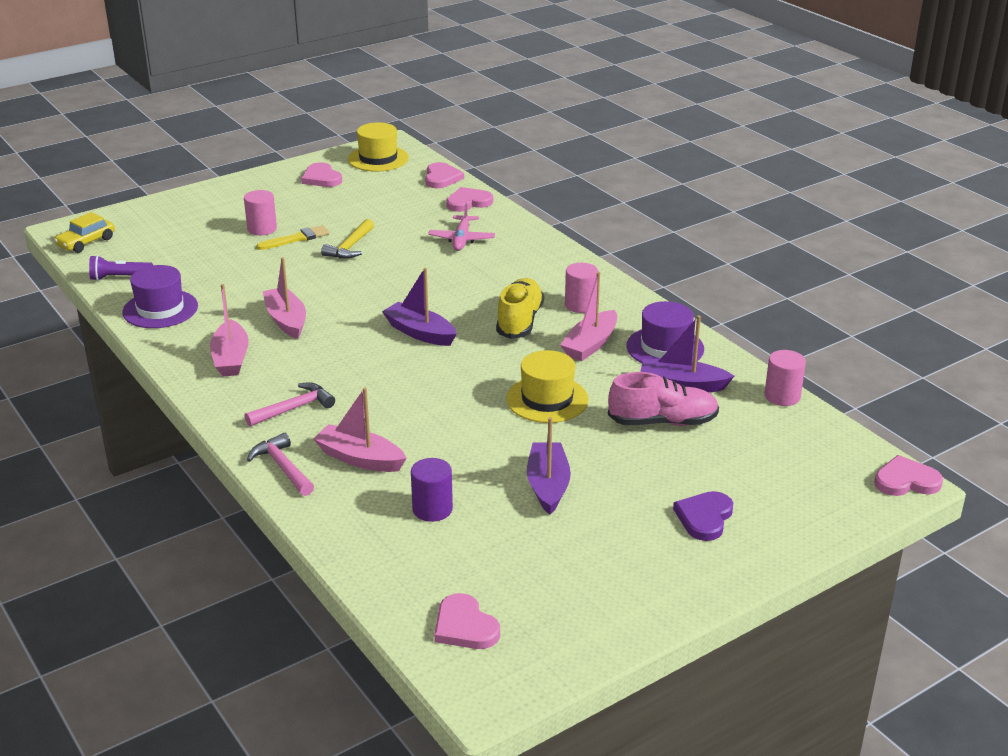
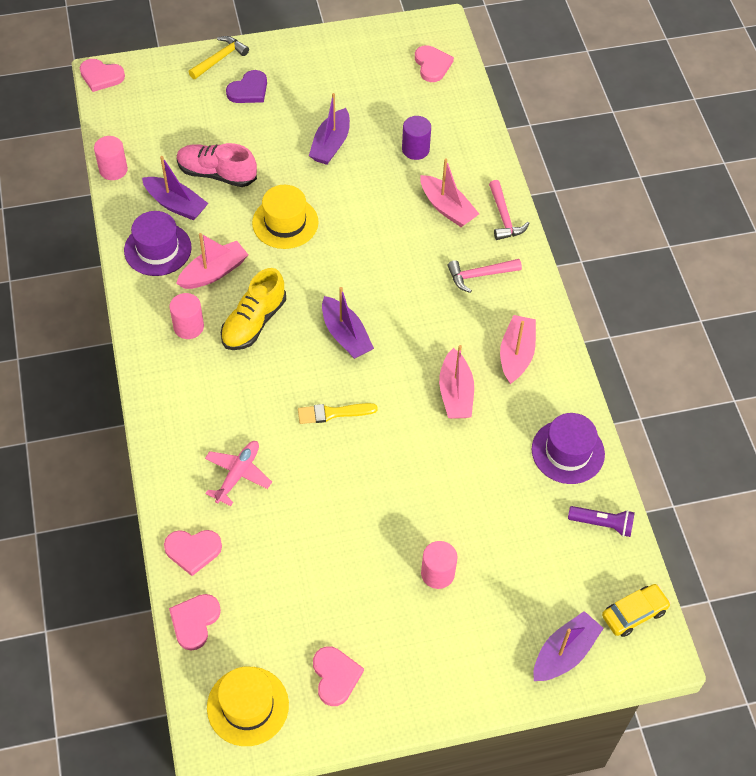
camera: 160 degrees left, 25 degrees up
(144, 216) = (564, 653): none -> purple boat
(296, 239) = (406, 538): yellow brush -> yellow brush (333, 413)
(350, 247) = (356, 501): yellow hammer -> yellow hammer (220, 59)

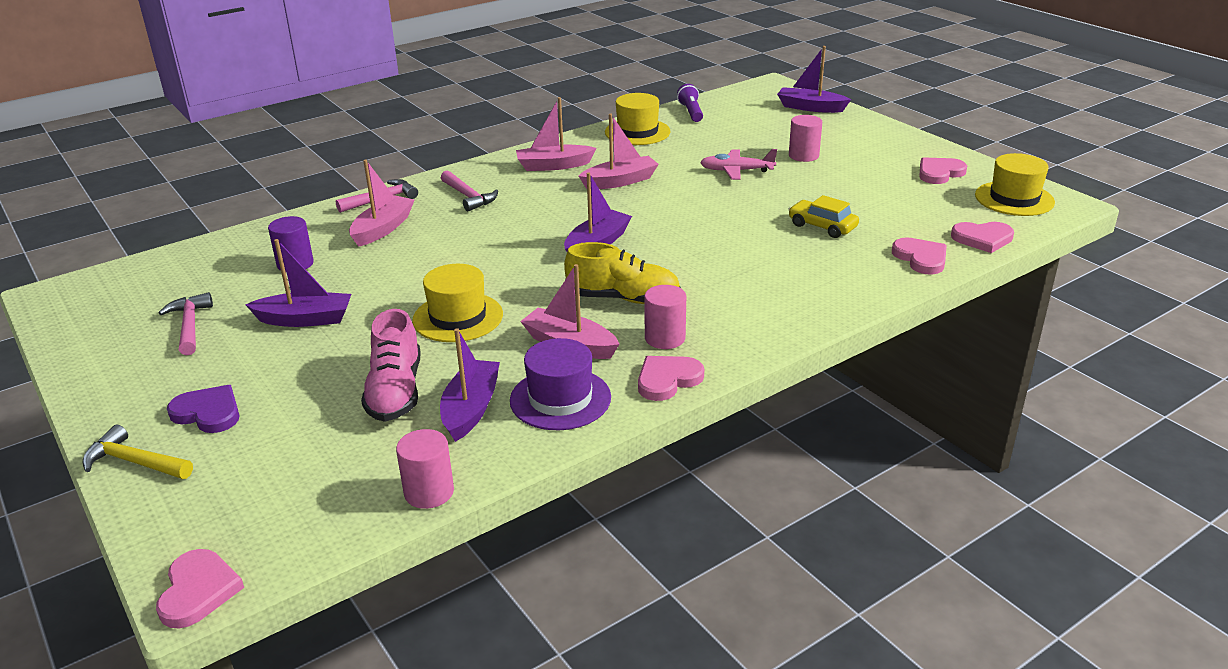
camera: 110 degrees left, 25 degrees down
(238, 474) = (816, 258): pink plane -> pink plane (736, 171)
(333, 413) = (697, 229): yellow brush -> none
(357, 89) = (190, 325): none -> pink hammer
(432, 65) = (134, 284): pink heart -> pink heart (667, 380)
(568, 452) = (637, 132): purple hat -> yellow hat
(634, 613) = (752, 94): yellow car -> yellow car (822, 226)

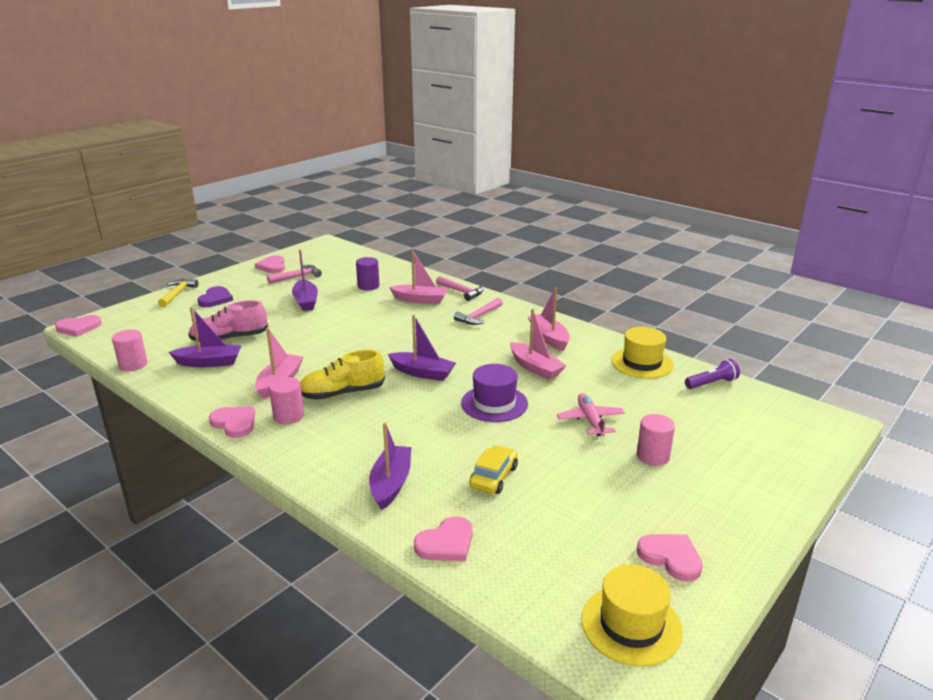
camera: 75 degrees right, 5 degrees down
(458, 317) = (311, 341): yellow hat -> none
(560, 399) = (216, 388): purple hat -> purple hat (494, 403)
(623, 298) = (342, 393): yellow shoe -> yellow shoe turned 75 degrees clockwise
(810, 107) = (792, 453): purple boat -> purple boat (391, 484)
(982, 239) = (506, 591): pink heart -> pink heart (272, 266)

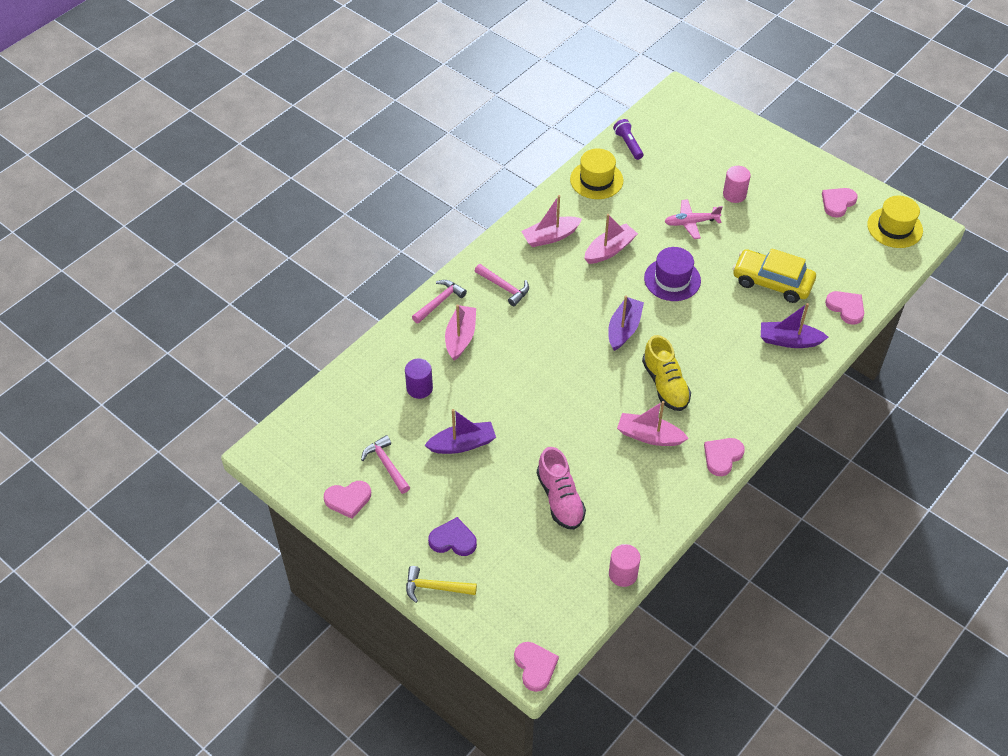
camera: 90 degrees left, 25 degrees up
(209, 362) = (614, 504): purple boat -> none
(288, 416) = (707, 419): pink cylinder -> none
(493, 477) = (772, 282): yellow car -> yellow car, size x1.63

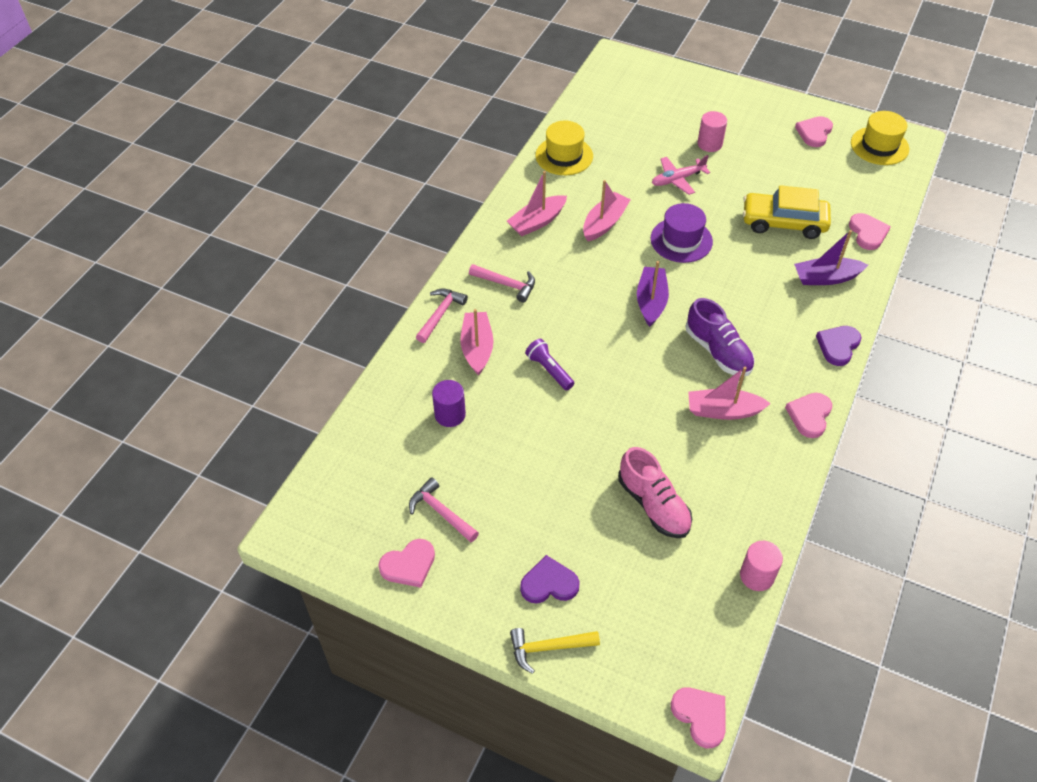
camera: 15 degrees left, 0 degrees up
(462, 444) = (520, 467): purple boat -> none
(628, 144) = (583, 115): purple flashlight -> purple flashlight (549, 370)
(665, 385) = (718, 351): yellow shoe -> purple shoe
(773, 403) = (838, 346): none -> purple heart
(846, 308) = (868, 233): pink heart -> pink heart turned 45 degrees clockwise

